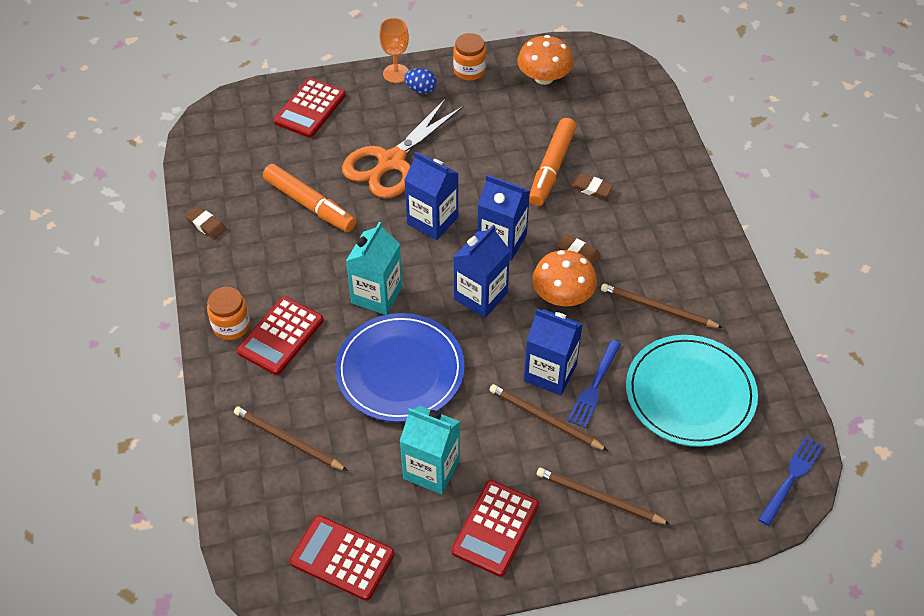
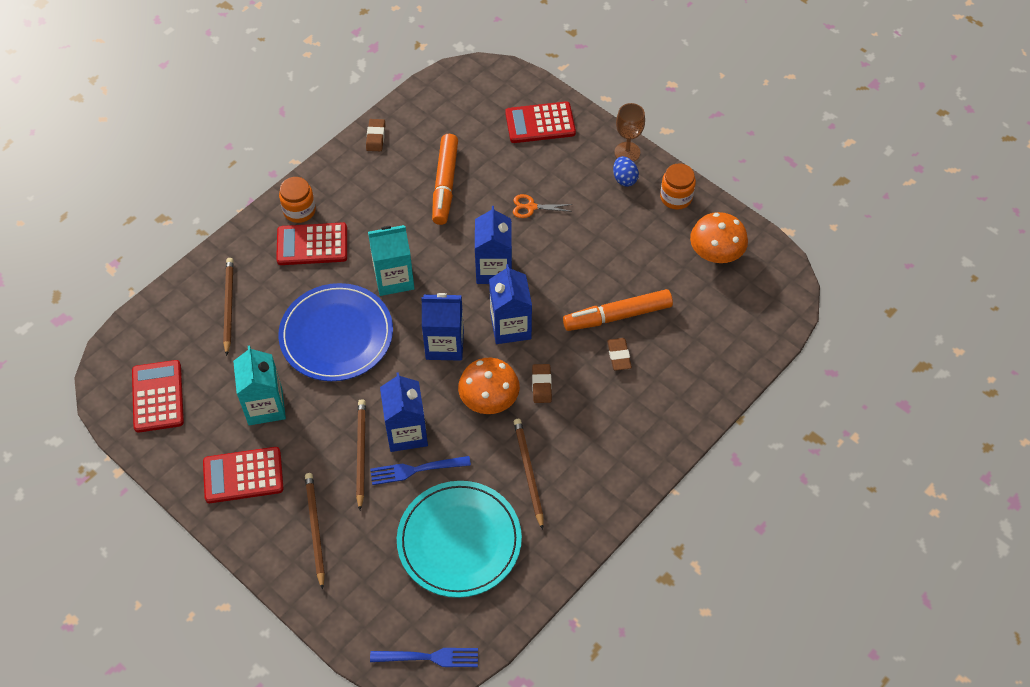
camera: 55 degrees right, 5 degrees up
(391, 161) = (531, 207): orange scissors -> orange scissors, size x0.42
(396, 73) = (627, 152): orange goblet -> brown goblet

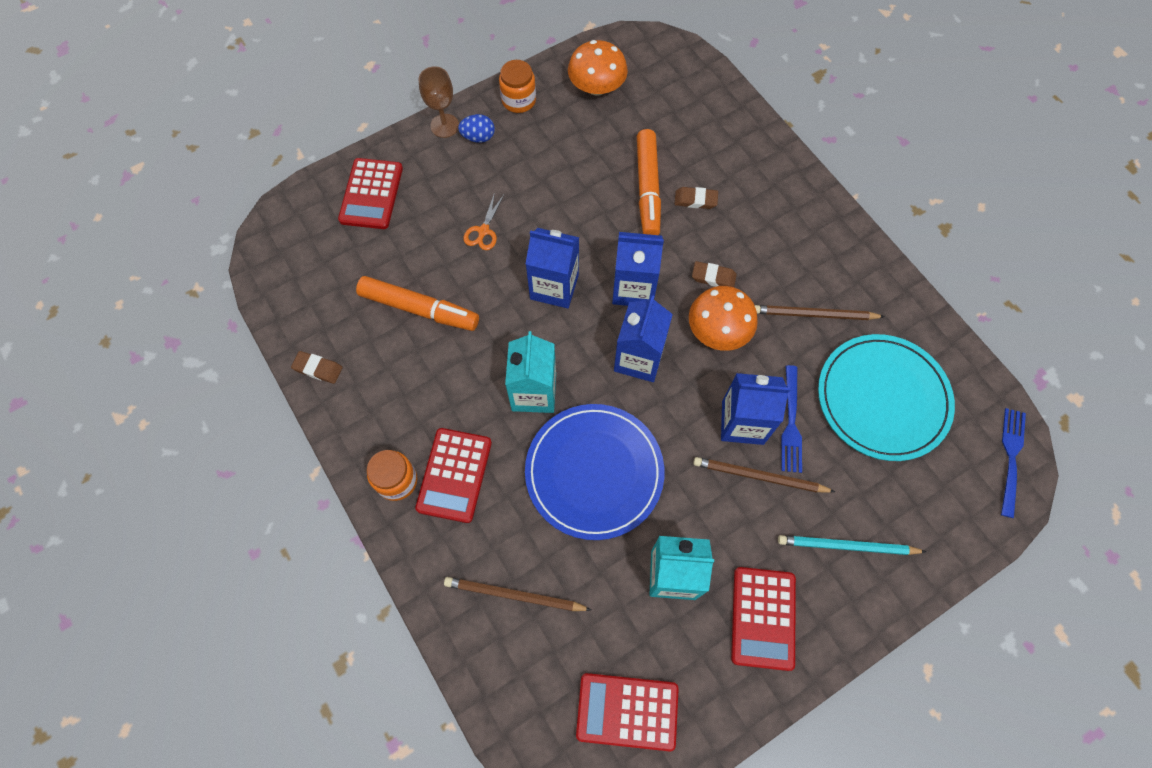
camera: 75 degrees left, 10 degrees up
(315, 529) = (847, 546): brown pencil -> turquoise pencil

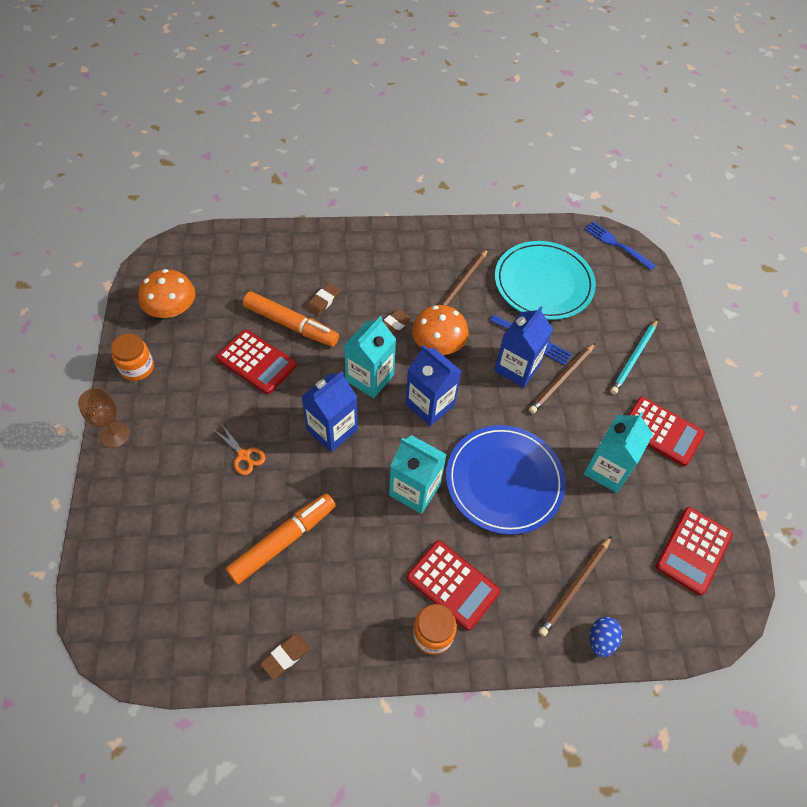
camera: 65 degrees left, 10 degrees down
(371, 194) = (137, 528): red calculator -> red calculator (256, 362)
(478, 137) = (148, 415): blue egg -> blue egg (601, 640)
(633, 288) = (370, 378): blue carton -> turquoise carton

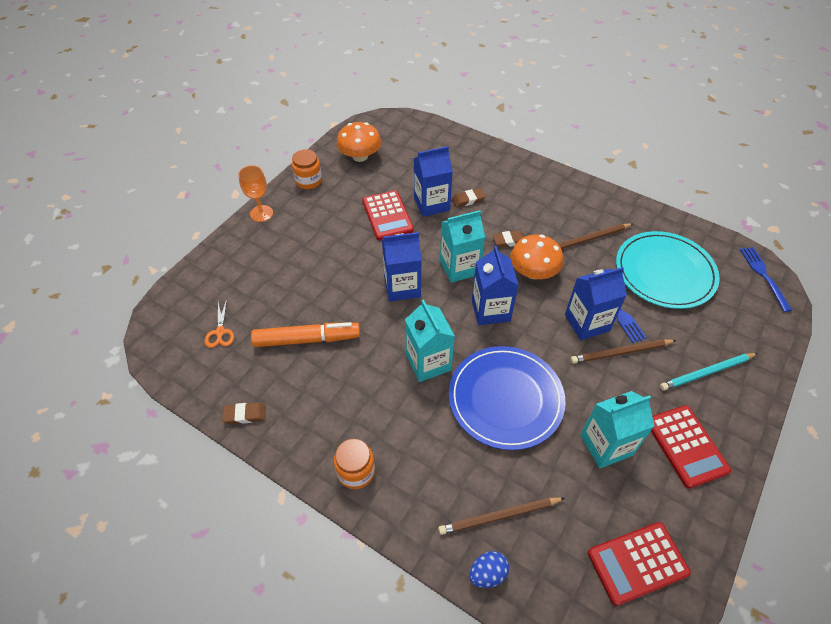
camera: 40 degrees right, 5 degrees down
(114, 435) = (261, 213): brown goblet -> orange goblet
(243, 455) = (328, 270): orange scissors -> orange scissors (220, 332)
(291, 325) = (431, 204): orange marker -> blue carton
(453, 584) = (400, 447): red calculator -> none

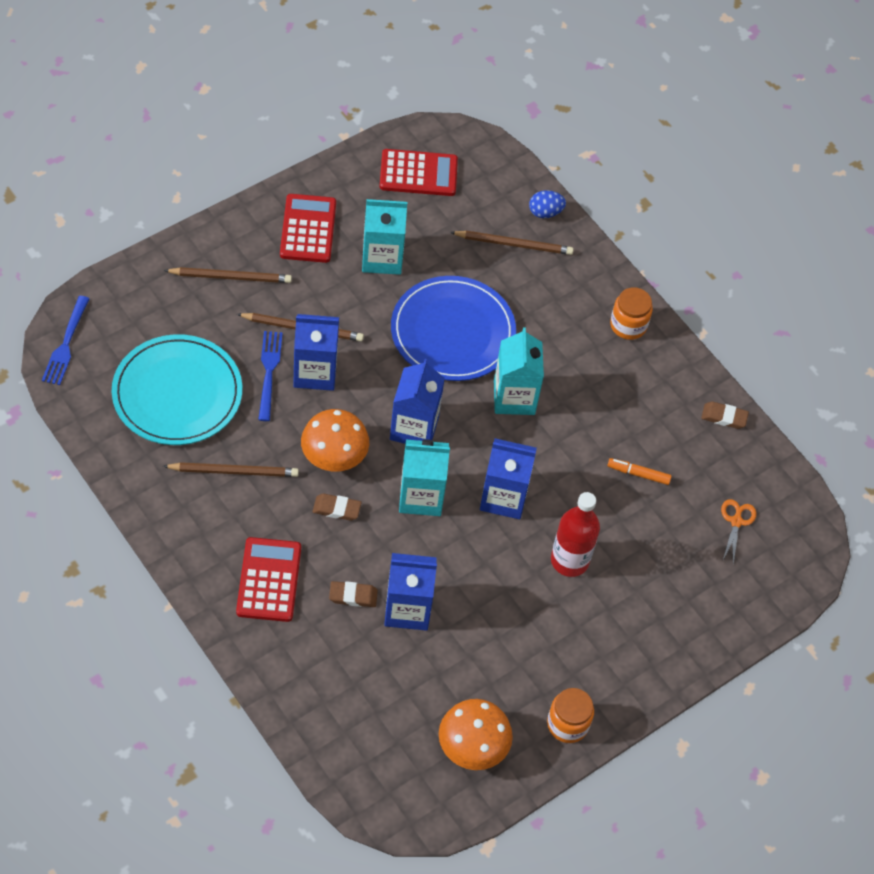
camera: 165 degrees left, 5 degrees up
(261, 213) = (651, 687): orange goblet -> none
(307, 339) = (638, 474): orange marker -> orange marker, size x0.51
(339, 264) = (569, 560): none -> red bottle
(387, 216) = (477, 613): red calculator -> red calculator (269, 580)
(707, 372) = (230, 277): turquoise pencil -> brown pencil

